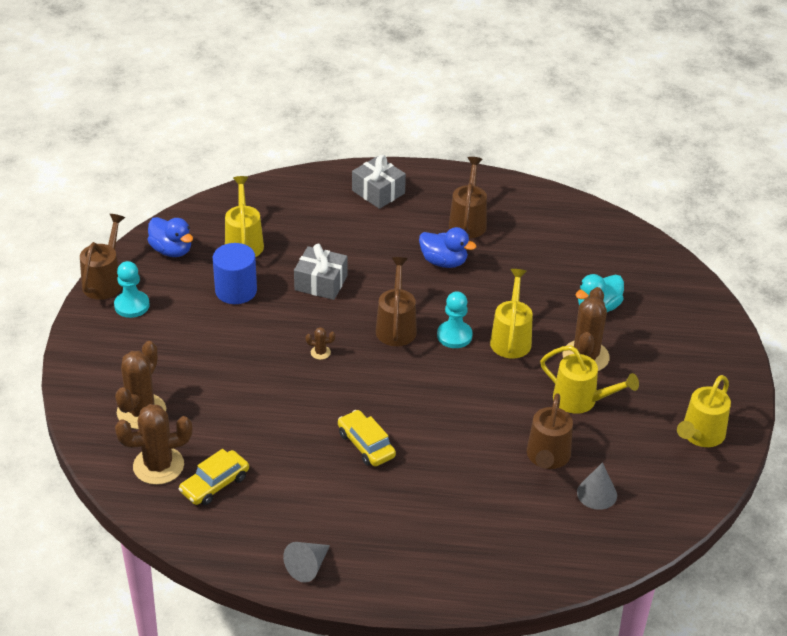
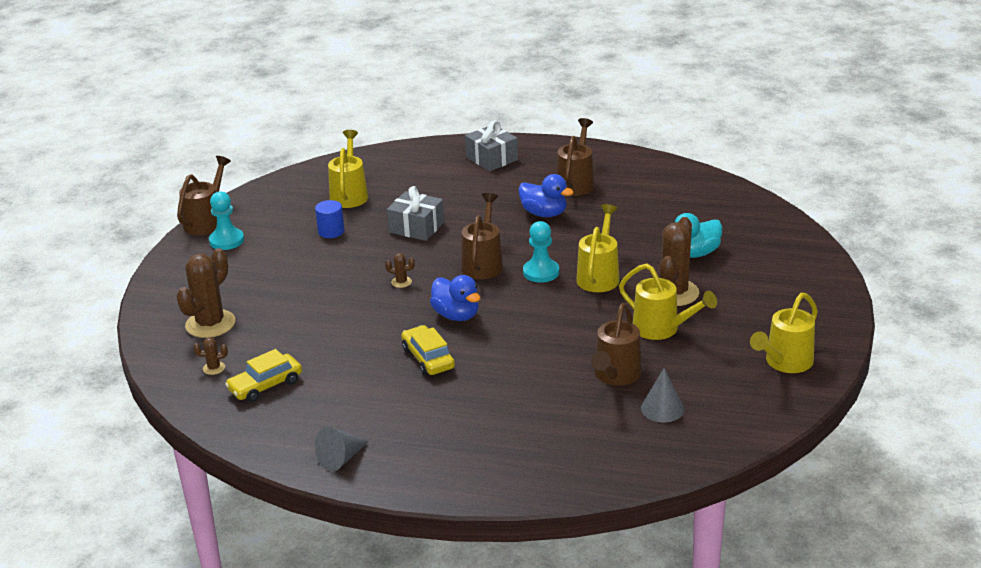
camera: 10 degrees right, 10 degrees down
(158, 466) = (214, 368): brown cactus -> brown cactus, size x0.43
(171, 250) = (277, 199): blue duck -> blue duck (456, 315)
(236, 290) = (331, 231): blue cylinder -> blue cylinder, size x0.63

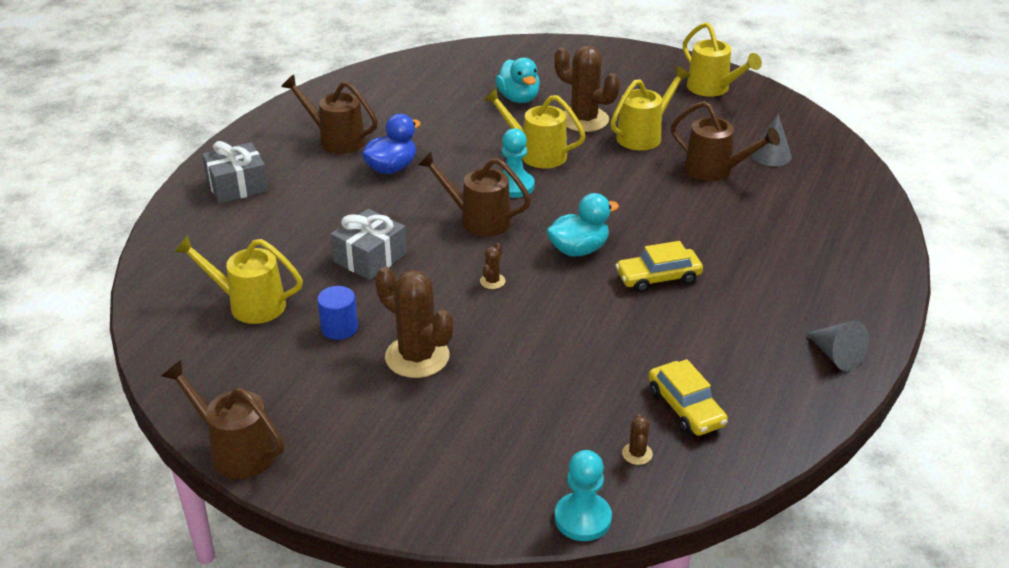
camera: 80 degrees left, 5 degrees up
(210, 324) = (528, 454): brown cactus -> brown cactus (417, 357)
(226, 240) = (307, 430): turquoise pawn -> turquoise pawn (582, 518)
(456, 315) = (579, 249): blue duck -> turquoise duck

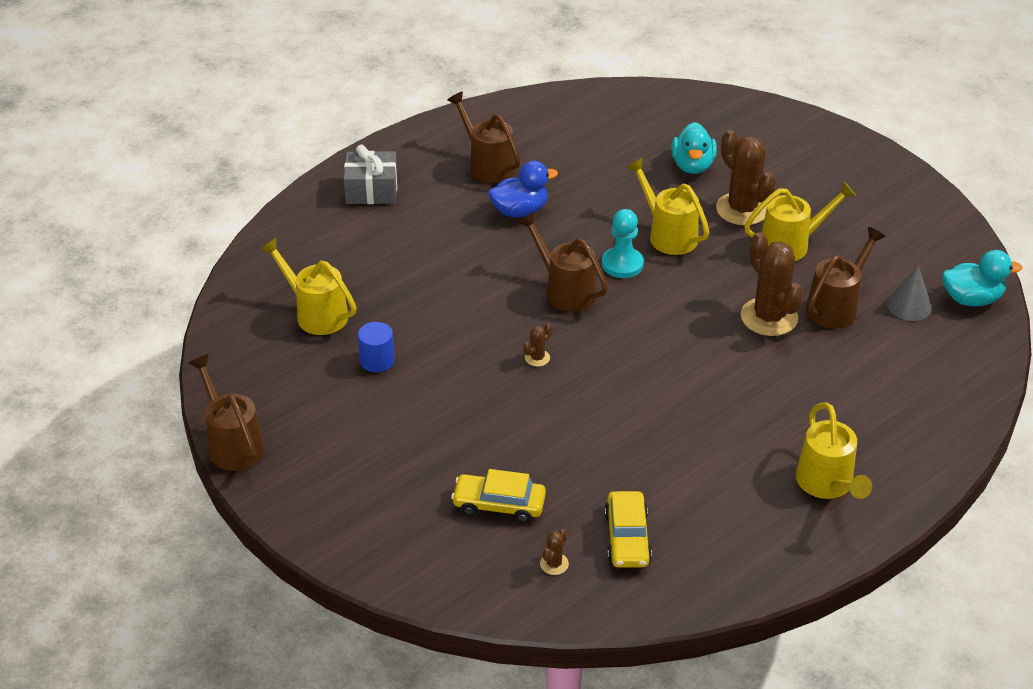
camera: 25 degrees right, 5 degrees up
(370, 258) = (444, 300): grey gift -> none
(417, 357) = (425, 410): brown cactus -> brown cactus (769, 317)
(579, 249) = (638, 350): turquoise duck -> turquoise duck (971, 299)
(582, 518) = (469, 602): turquoise pawn -> none
(658, 277) = (694, 403): yellow car -> yellow car (499, 504)
(713, 89) = (905, 210): yellow watering can -> yellow watering can (827, 485)
(715, 170) = (836, 306): brown watering can -> brown watering can turned 105 degrees counterclockwise
(836, 355) = (807, 538): grey cone -> none

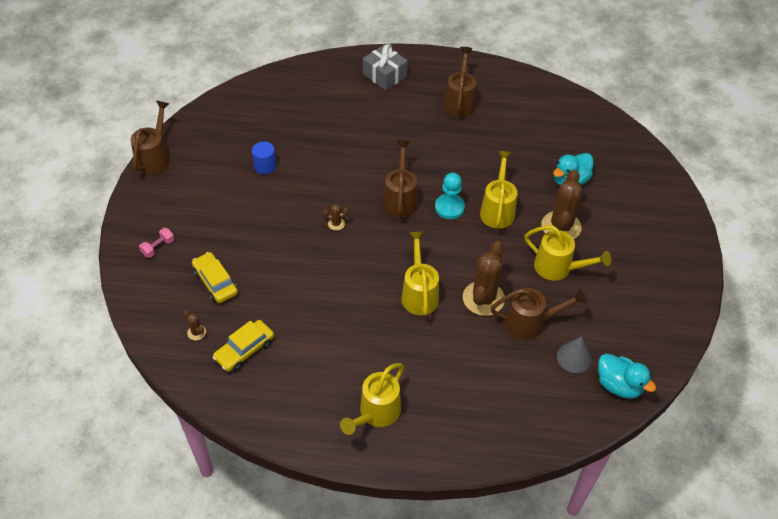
camera: 45 degrees right, 10 degrees up
(316, 313) = (272, 121): yellow watering can -> yellow watering can (419, 293)
(382, 523) = (158, 247): none -> pink dumbbell
(520, 211) = (440, 139): blue duck -> none
(554, 564) = (196, 332): brown cactus -> brown cactus turned 60 degrees clockwise

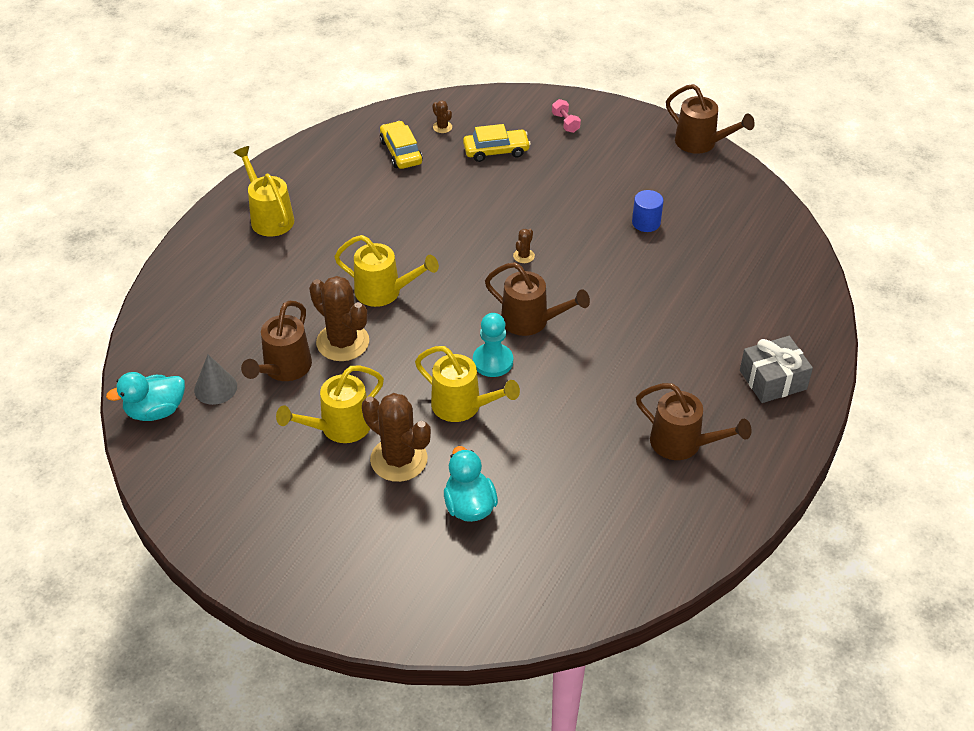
camera: 115 degrees right, 5 degrees down
(196, 332) = (442, 127): brown cactus -> brown cactus turned 75 degrees clockwise

